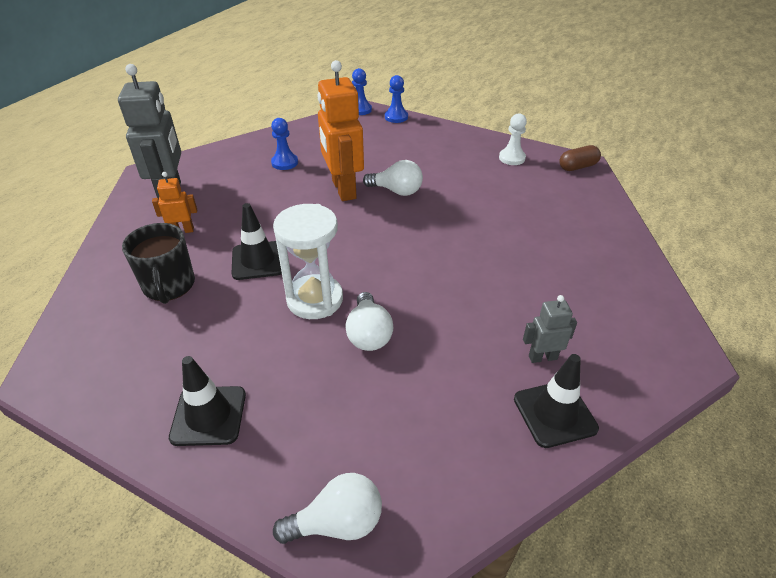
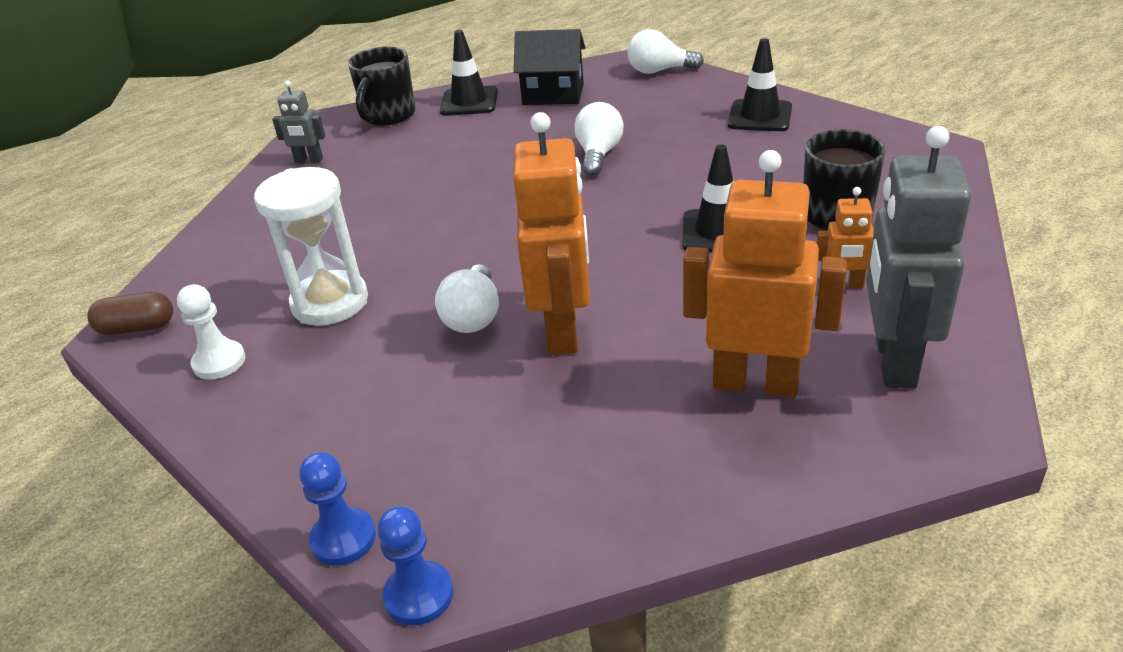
camera: 160 degrees left, 5 degrees down
(242, 178) = (755, 382): none -> orange robot
(285, 163) = (663, 412): blue pawn -> none
(315, 299) = (649, 186): white hourglass -> white hourglass (330, 302)
(396, 191) = (473, 316): white light bulb -> white light bulb turned 120 degrees counterclockwise
(460, 441) = (553, 94): none -> black house
(542, 357) = (445, 129): grey robot -> grey robot (309, 160)
(626, 376) = (388, 115): none -> black mug

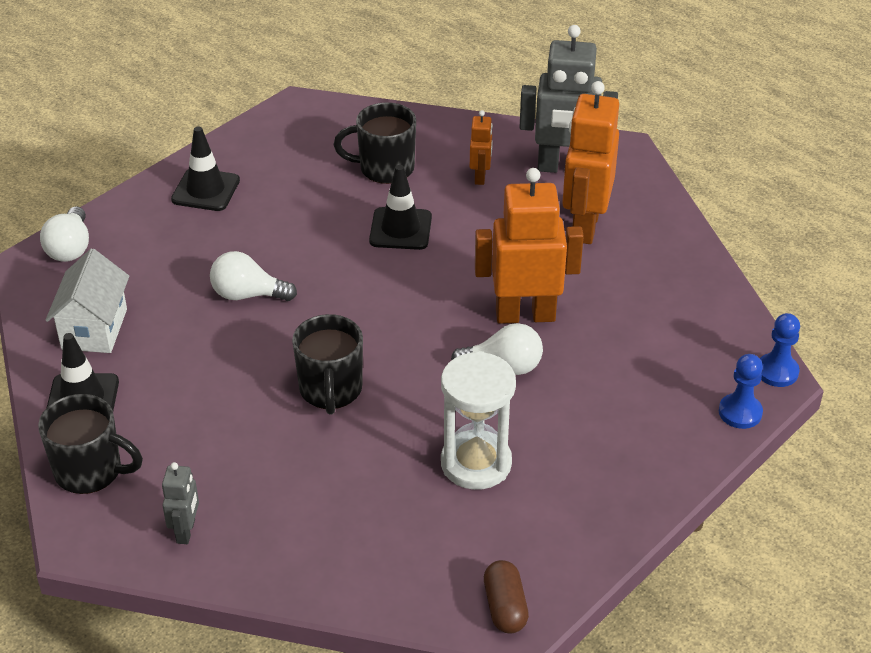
camera: 95 degrees left, 5 degrees up
(219, 362) = (558, 526): white pawn -> none
(457, 210) = (330, 390): none -> black mug
(553, 94) = (94, 329): black house -> white house

